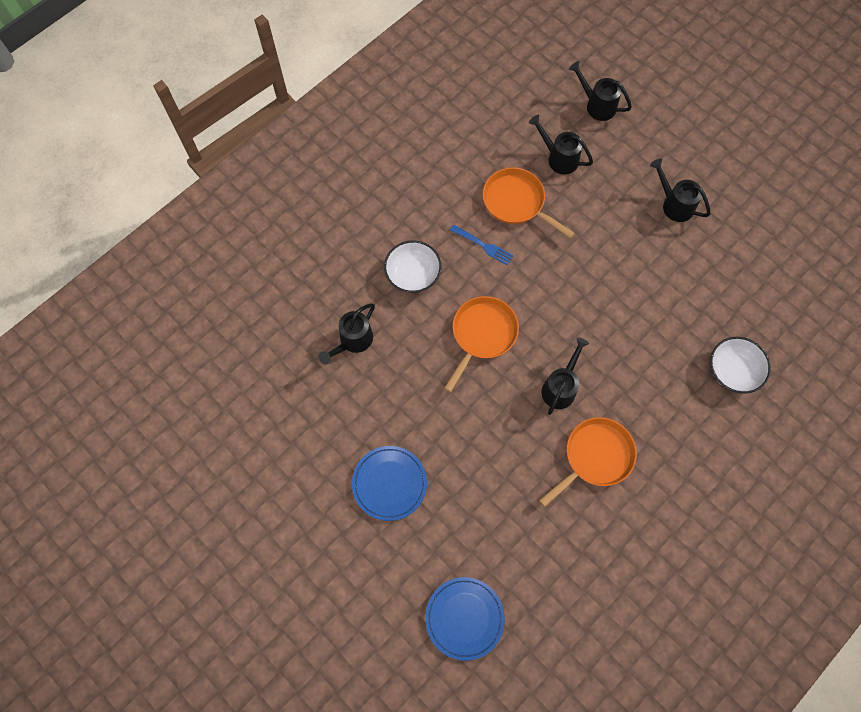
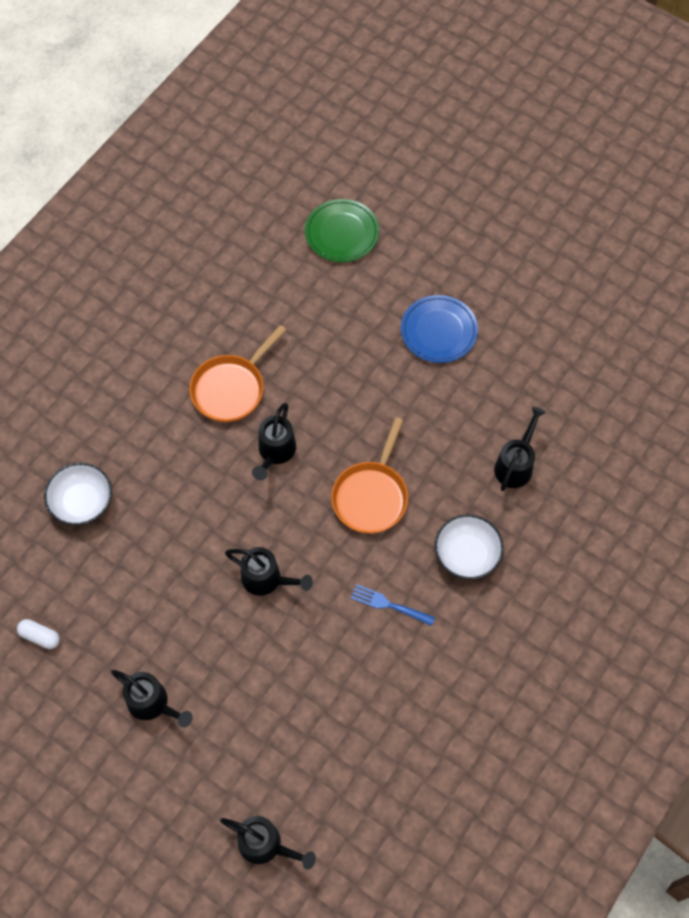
camera: 170 degrees right, 5 degrees down
(464, 618) = (342, 233): blue plate -> green plate
(517, 202) = (356, 671): orange pan -> none
(559, 158) = (310, 748): black watering can -> black watering can (267, 579)
(763, 266) = (40, 636): none -> white capsule

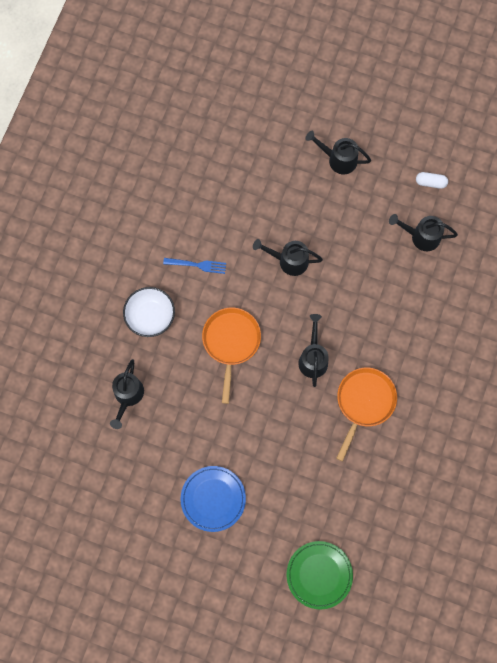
camera: 165 degrees right, 10 degrees up
(82, 502) = (441, 283): white bowl -> none
(266, 845) = (237, 95): black watering can -> black watering can (421, 236)

